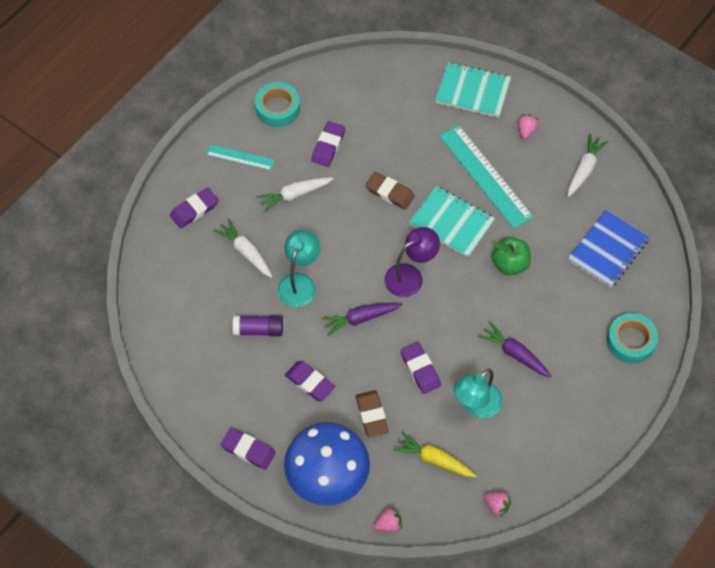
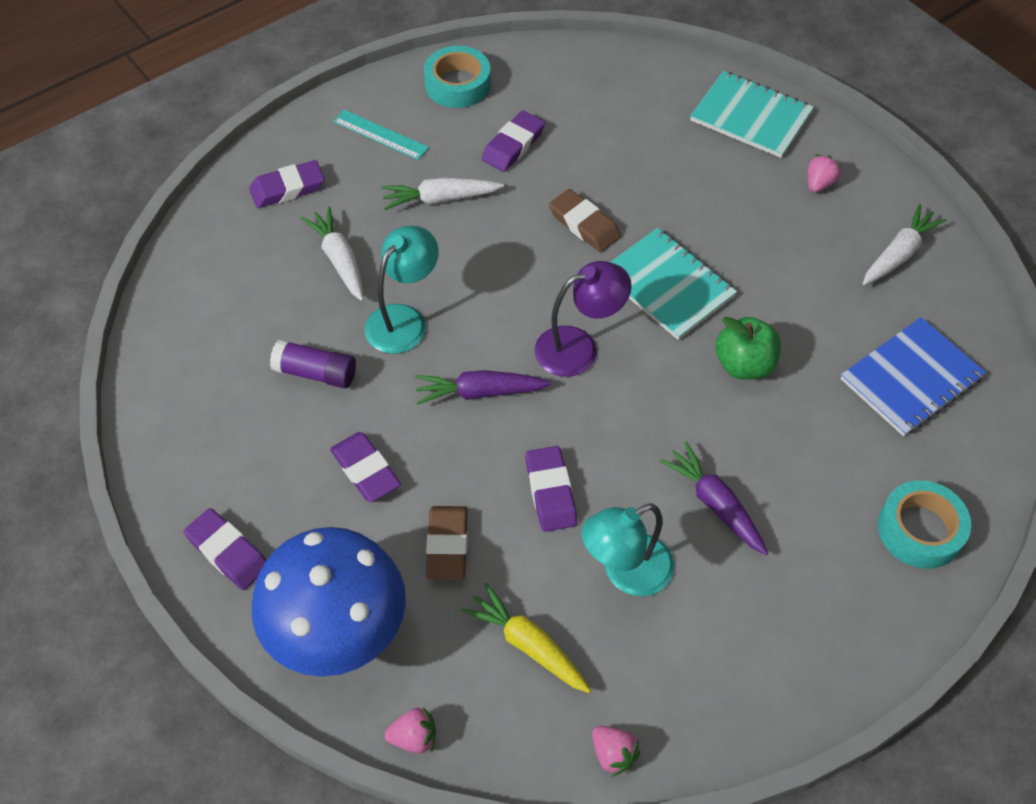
camera: 15 degrees right, 5 degrees down
(485, 176) = (738, 232): turquoise ruler -> none

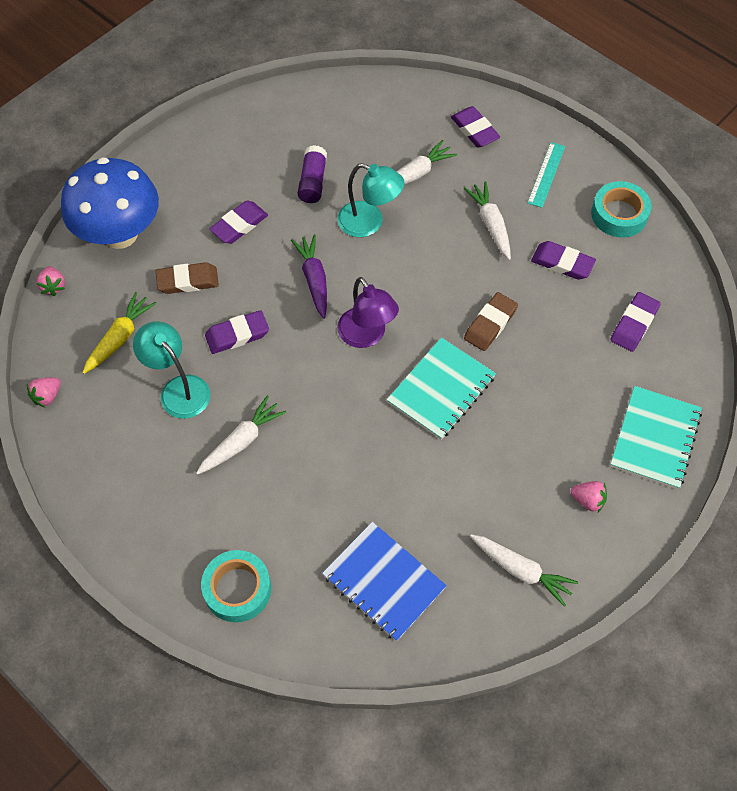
camera: 80 degrees right, 5 degrees up
(228, 552) = (170, 166): purple eraser -> purple eraser (634, 324)
(715, 504) = (241, 441): purple carrot -> white carrot
(744, 364) = (373, 452): green apple -> none

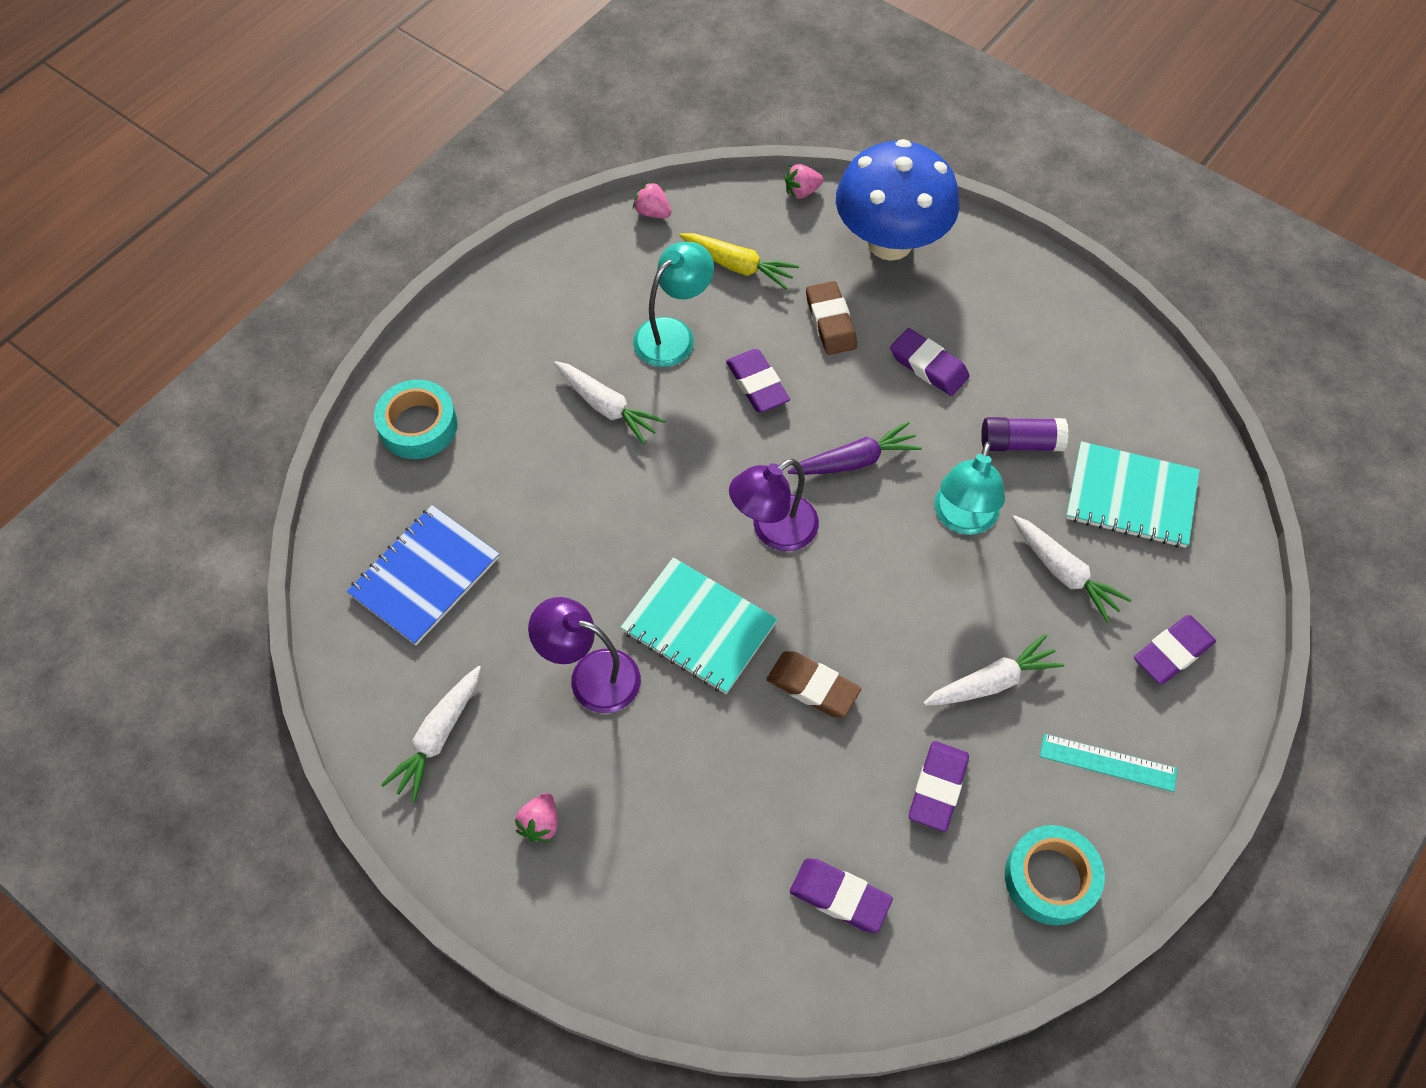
camera: 85 degrees right, 0 degrees up
(476, 462) = (591, 675): none -> purple lamp
(655, 438) = (642, 922): turquoise notebook -> turquoise notebook (1131, 497)

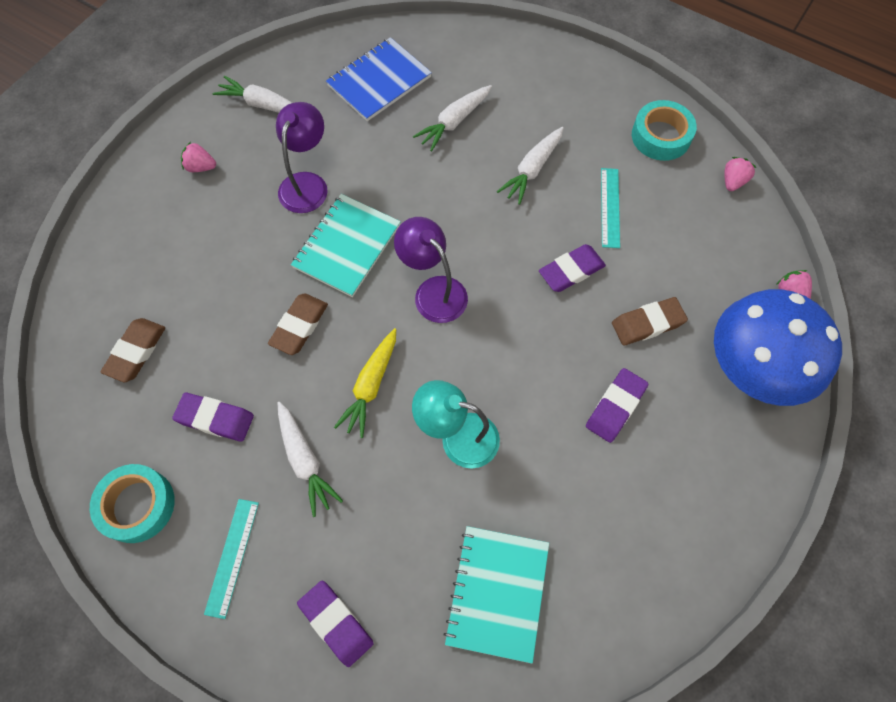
camera: 85 degrees right, 5 degrees up
(418, 425) = (498, 60): turquoise tape -> turquoise tape (661, 136)
(425, 576) = (379, 81): blue notebook -> blue notebook turned 75 degrees counterclockwise
(673, 334) = (610, 207): turquoise lamp -> turquoise ruler
(738, 266) = (691, 248): yellow carrot -> yellow carrot (371, 385)
(840, 897) = (136, 352): purple eraser -> brown eraser
(855, 460) = (506, 348): purple carrot -> none
(1020, 443) = (543, 488): purple glue stick -> none
(1064, 572) = (411, 525): white carrot -> white carrot (454, 122)

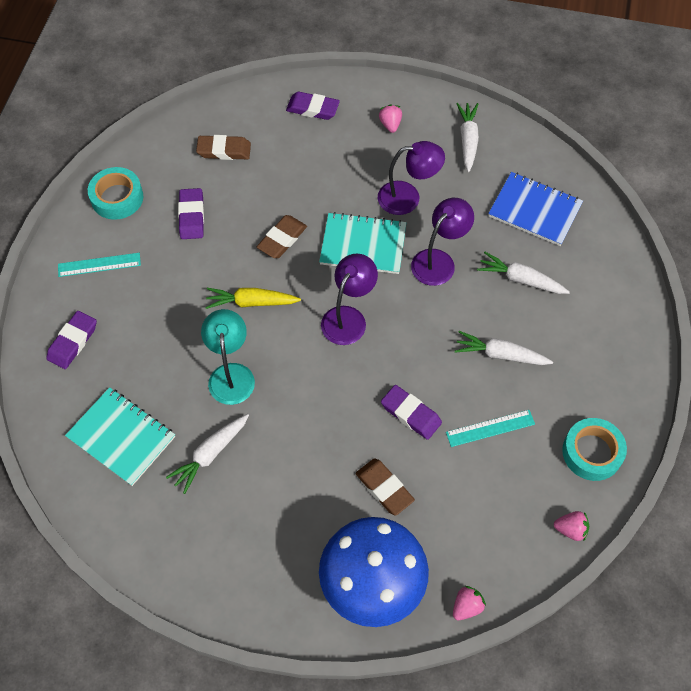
camera: 70 degrees right, 5 degrees down
(299, 326) = (282, 239): brown eraser -> brown eraser turned 60 degrees counterclockwise
(305, 460) = (179, 282): white carrot -> white carrot (210, 454)
(400, 183) = (439, 261): none -> purple lamp
(497, 593) = (121, 437): turquoise notebook -> turquoise notebook turned 45 degrees clockwise
(615, 407) = (297, 481): purple eraser -> purple eraser (312, 109)

